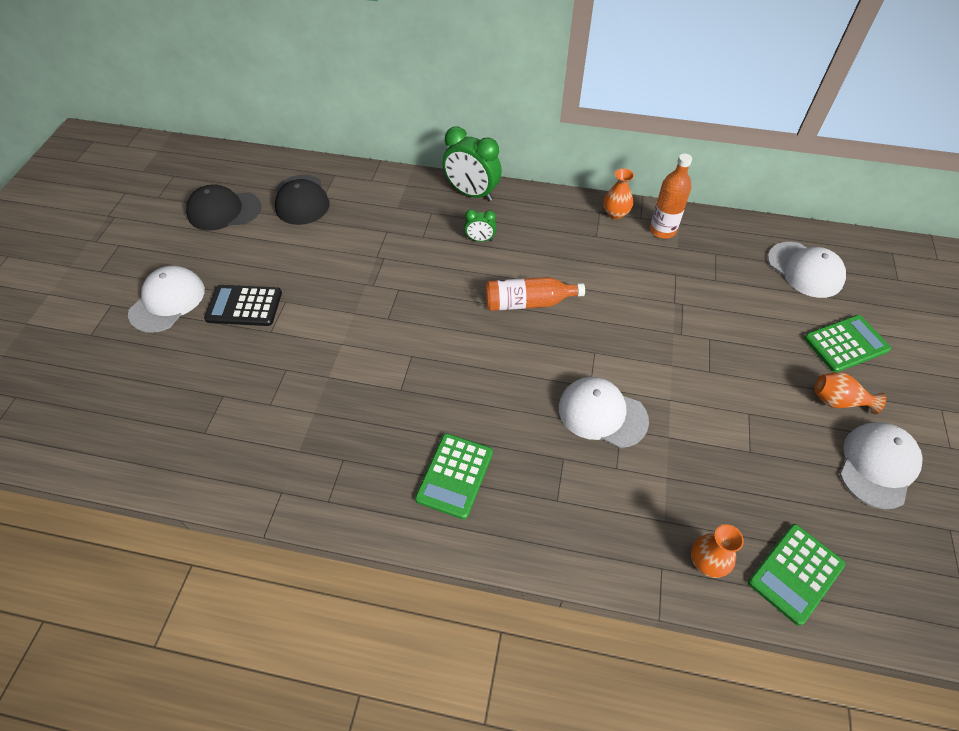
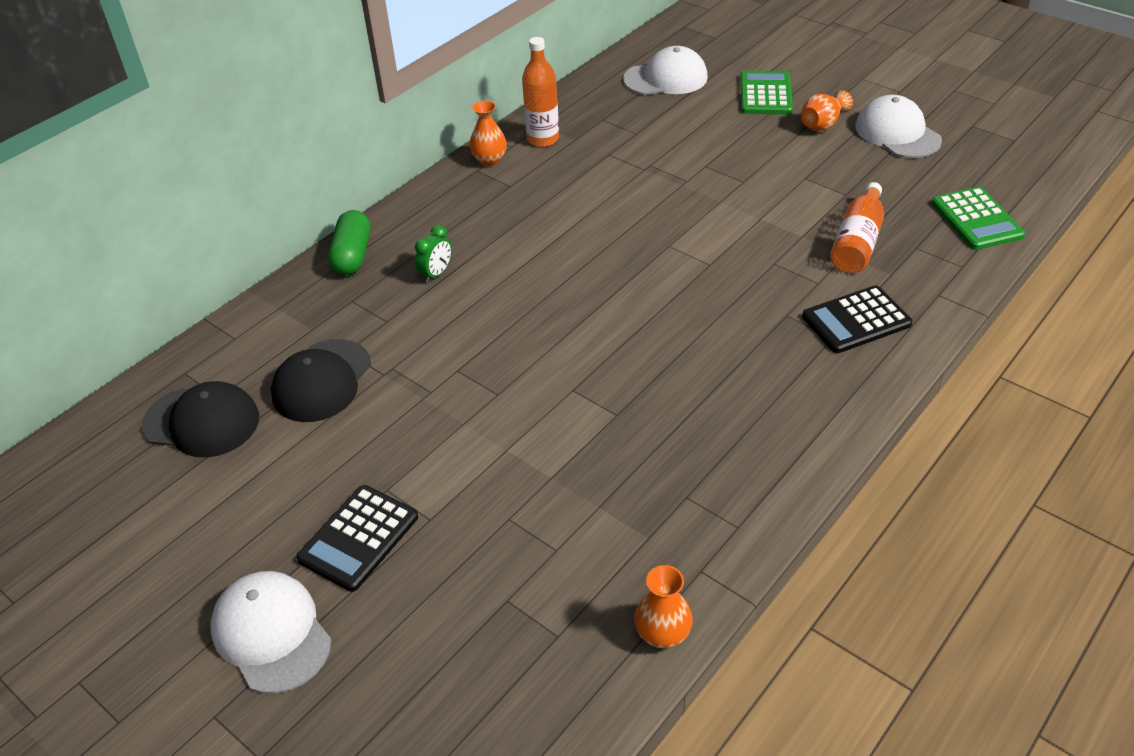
camera: 60 degrees left, 10 degrees down
(224, 211) = (135, 519): black cap -> black cap (322, 381)
(454, 475) = (762, 404): green calculator -> none
(472, 193) = (352, 255): green clock -> green capsule
(528, 302) = (565, 268): orange bottle -> orange bottle (857, 241)
(587, 511) = (856, 320): none -> black calculator
(602, 414) = (749, 268): white cap -> none
(707, 562) = (944, 264): orange vase -> orange vase (662, 634)

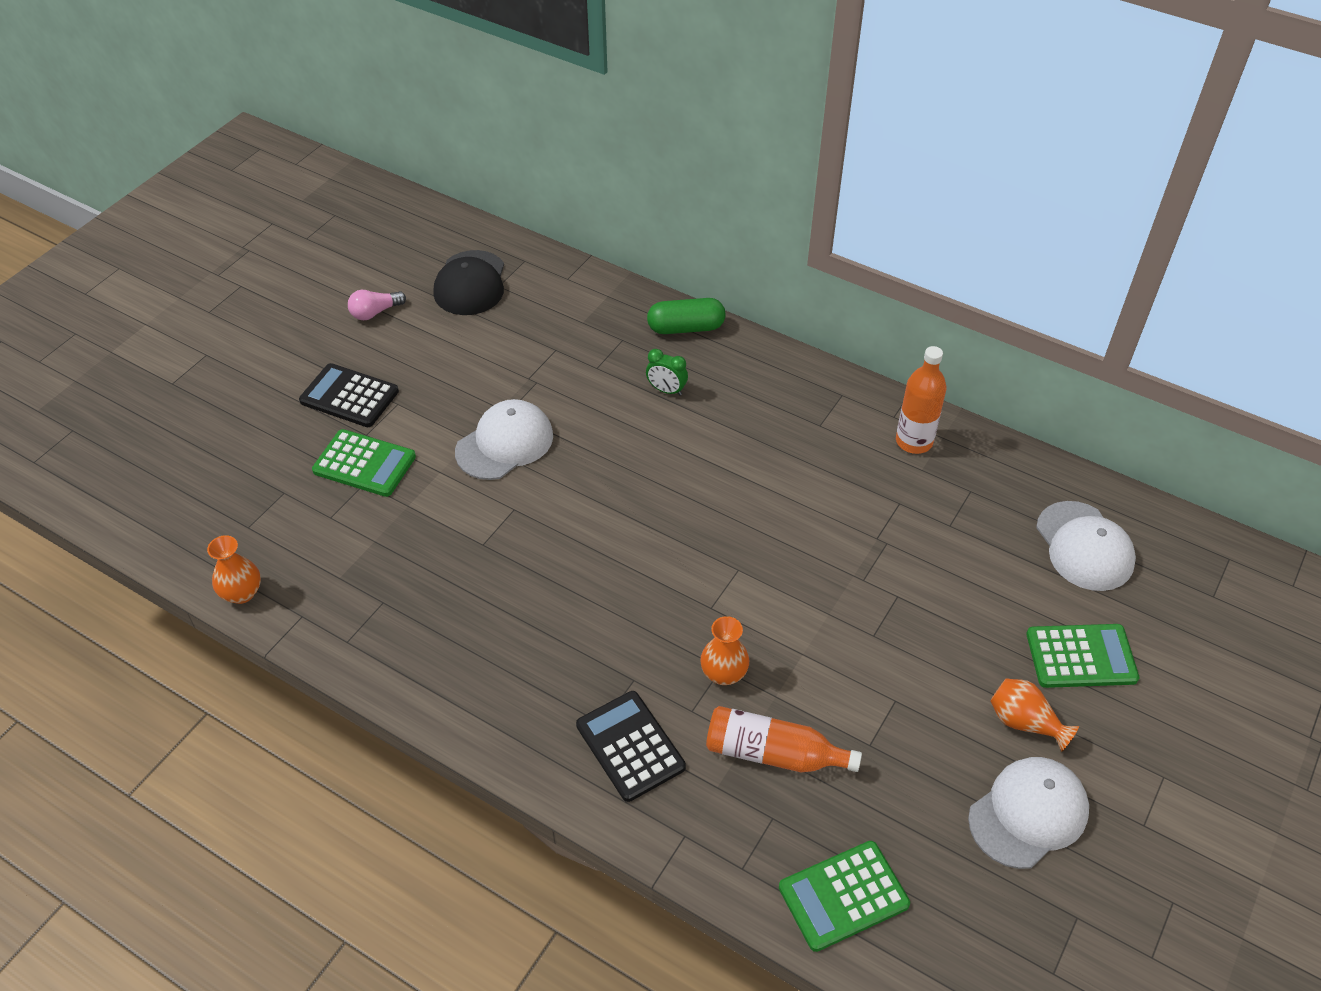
camera: 80 degrees right, 5 degrees up
(212, 516) = (375, 312): none -> pink light bulb
(271, 633) = (268, 367): white cap -> white cap (505, 443)
(322, 381) = (518, 341): black cap -> none
(478, 519) = (364, 464): none -> green calculator
(489, 160) = (862, 402): orange vase -> orange vase (723, 673)

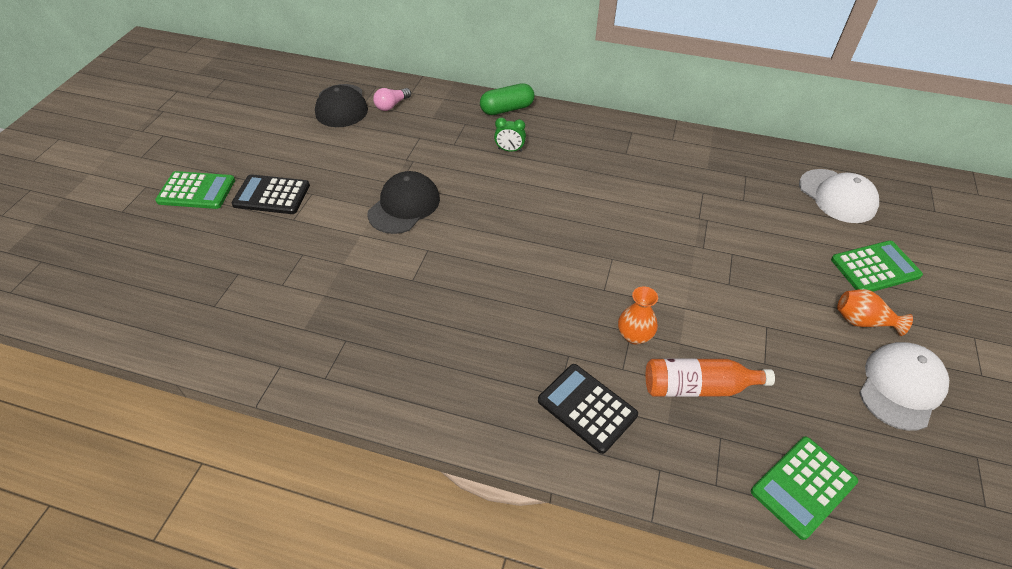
camera: 15 degrees left, 0 degrees up
(242, 593) = (222, 359): orange vase -> none
(364, 464) = (298, 240): green calculator -> green calculator (196, 191)
(375, 312) = (275, 136): pink light bulb -> pink light bulb (392, 105)
(505, 443) = (404, 206): white cap -> black cap
(914, 441) = (693, 152): orange bottle -> none

